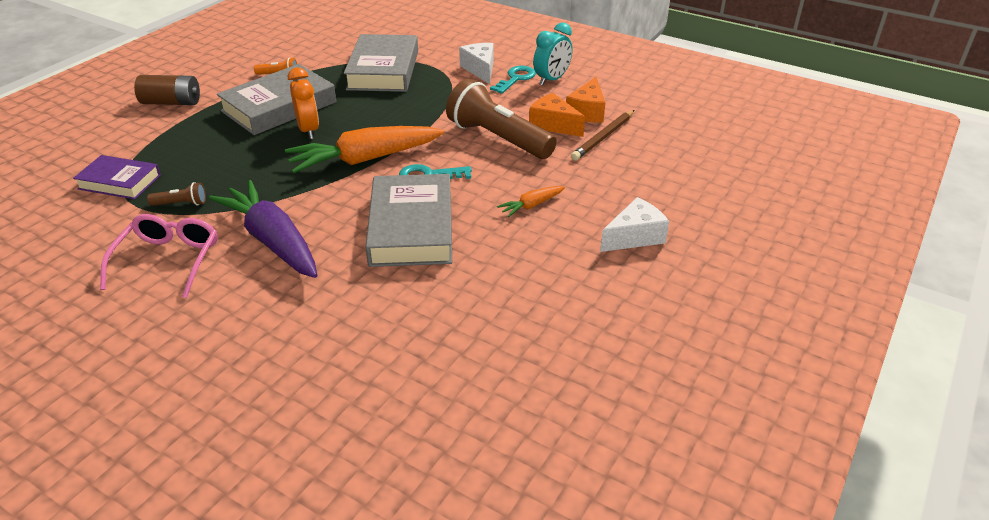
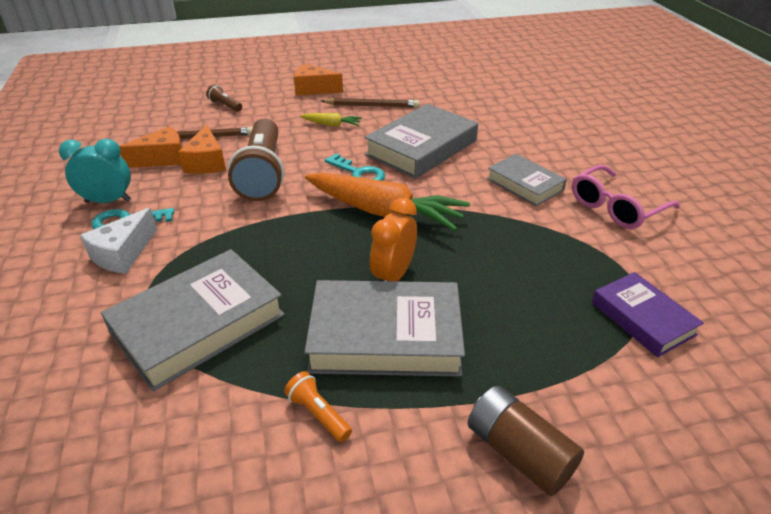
camera: 135 degrees left, 0 degrees up
(181, 204) = (583, 254): brown flashlight -> brown flashlight (225, 105)
(272, 240) = (525, 184): purple carrot -> grey book
(531, 205) = (332, 125): orange carrot -> yellow carrot
(537, 251) = (372, 106): none -> brown pencil
(634, 237) = (313, 89): white cheese -> orange cheese

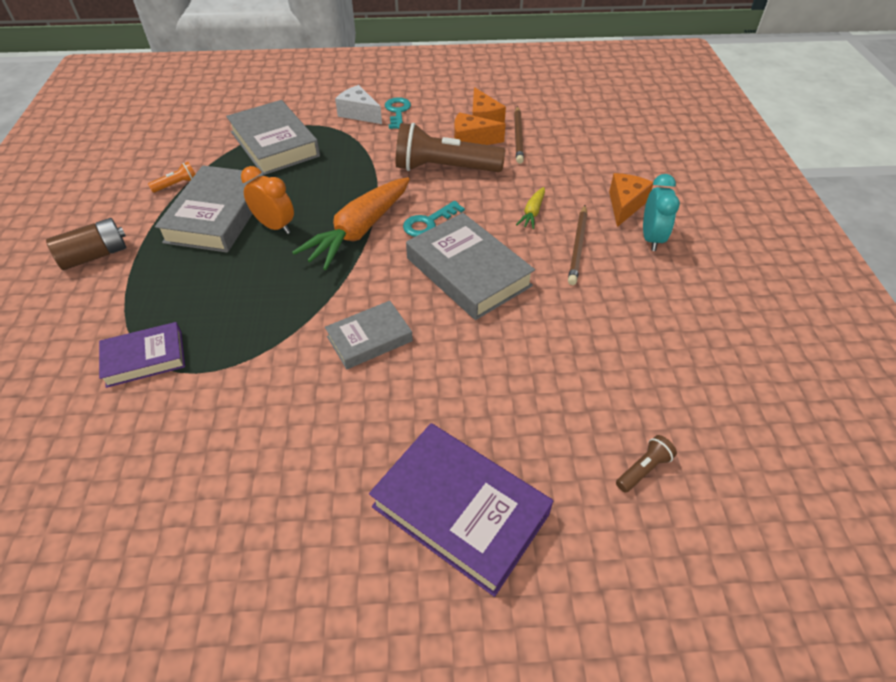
camera: 100 degrees right, 10 degrees up
(108, 201) = (426, 102): turquoise clock -> turquoise clock (651, 238)
(225, 105) = (584, 147): brown flashlight -> brown flashlight (643, 469)
(616, 207) = (297, 405): pink glasses -> none
(635, 134) = (460, 510): none -> purple book

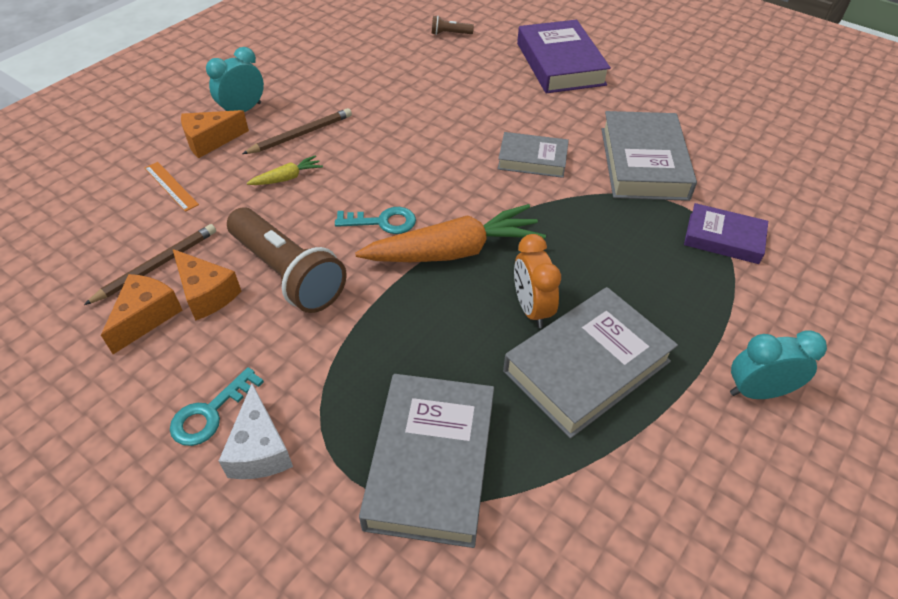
camera: 140 degrees left, 0 degrees up
(95, 255) = (757, 391): brown battery -> turquoise clock
(177, 184) = (615, 463): orange flashlight -> none
(468, 272) = (407, 163): grey book -> grey book (644, 163)
(590, 169) = (171, 186): none -> orange ruler

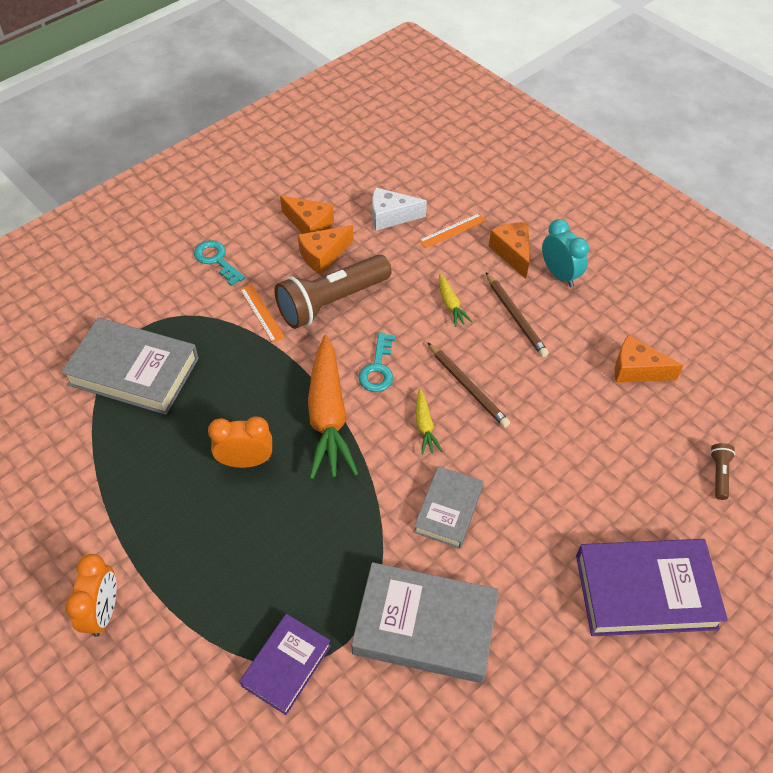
camera: 100 degrees right, 5 degrees up
(157, 266) = (360, 227): brown pencil -> brown pencil (467, 387)
(260, 449) = (180, 284): white cheese -> white cheese (391, 216)
(310, 338) = (262, 313): none -> orange ruler
(356, 68) = (636, 370): none -> orange cheese
(448, 182) = (424, 426): none -> yellow carrot
(586, 366) = (175, 486): grey book -> none
(757, 391) = (103, 612): turquoise clock -> orange clock

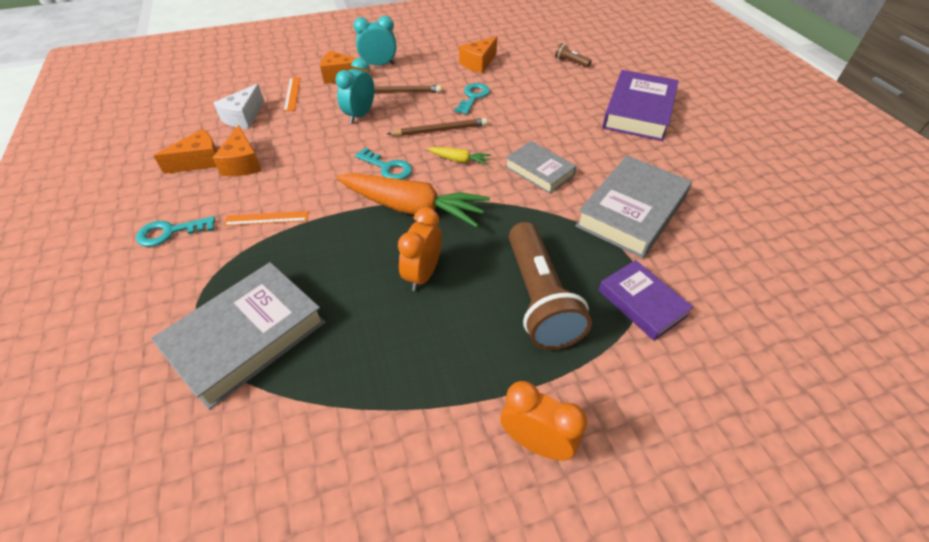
camera: 65 degrees left, 5 degrees down
(331, 302) = (297, 173): brown flashlight -> brown flashlight (539, 298)
(451, 305) = (360, 115): yellow carrot -> turquoise clock
(554, 393) = (473, 97): none -> turquoise key

